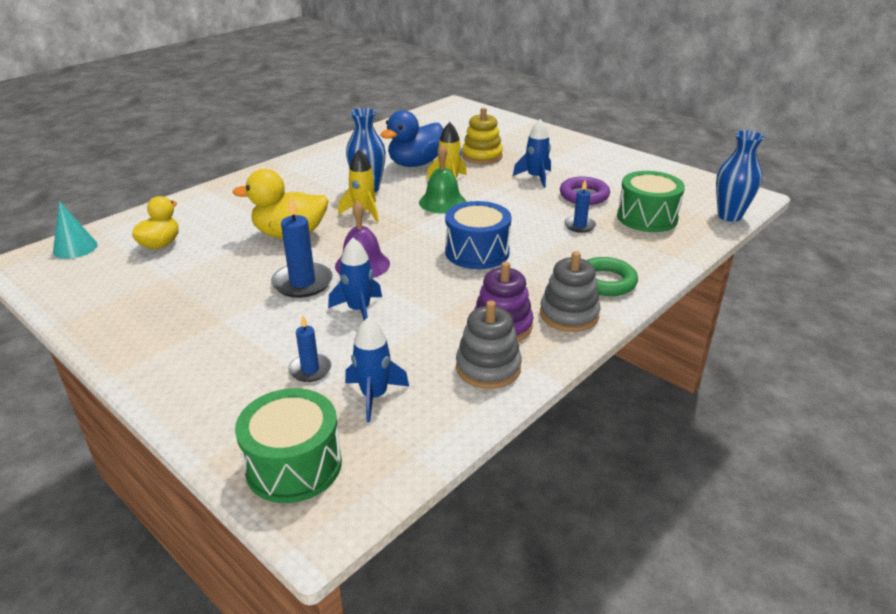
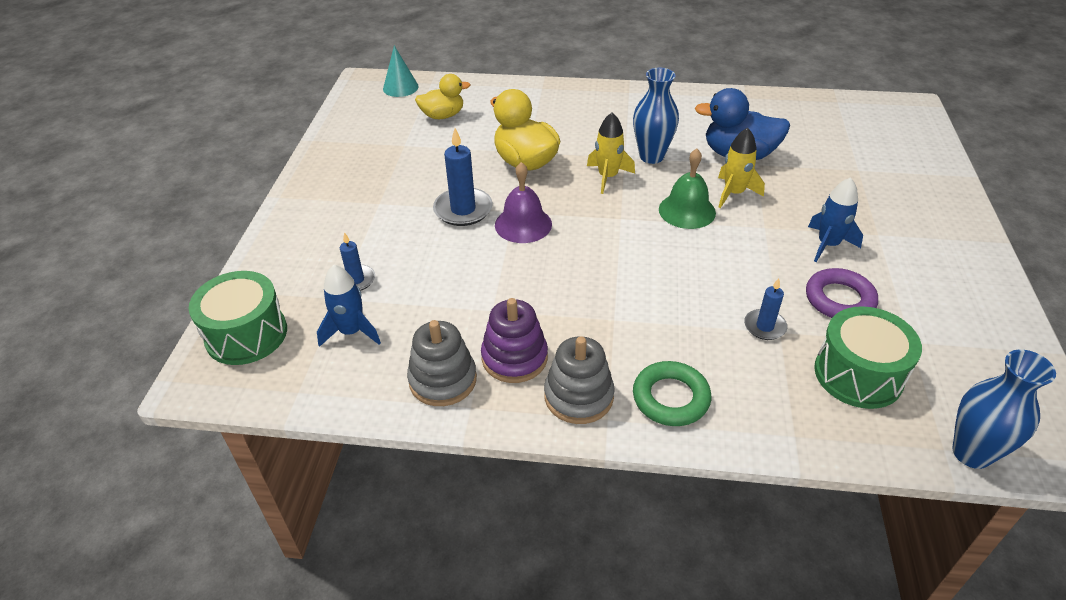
camera: 55 degrees right, 10 degrees up
(359, 310) = (455, 260): blue rocket -> none
(477, 252) = (622, 279): blue drum -> none
(482, 156) = (820, 185): yellow stacking toy -> none

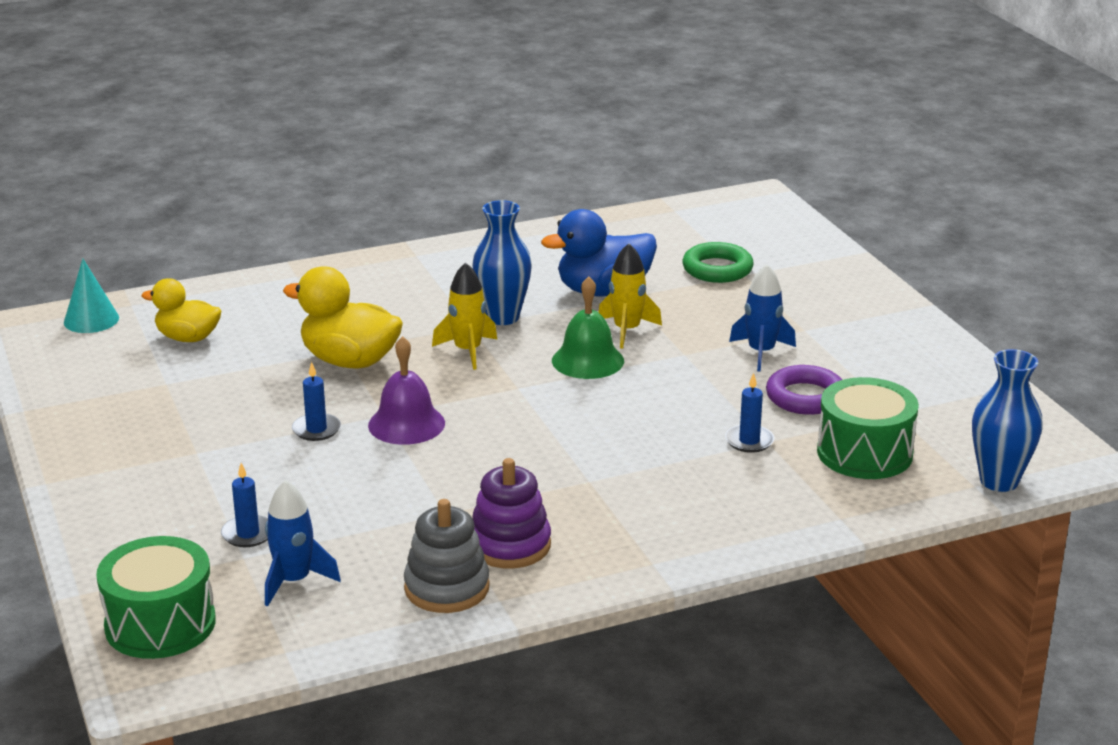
camera: 30 degrees left, 15 degrees down
(443, 116) = (188, 338): yellow duck -> yellow duck turned 120 degrees counterclockwise
(463, 209) = (316, 429): blue candle -> blue candle, size x0.59
(578, 396) = (607, 555): grey stacking toy -> none
(670, 398) = (701, 526): green ring -> green ring (717, 269)

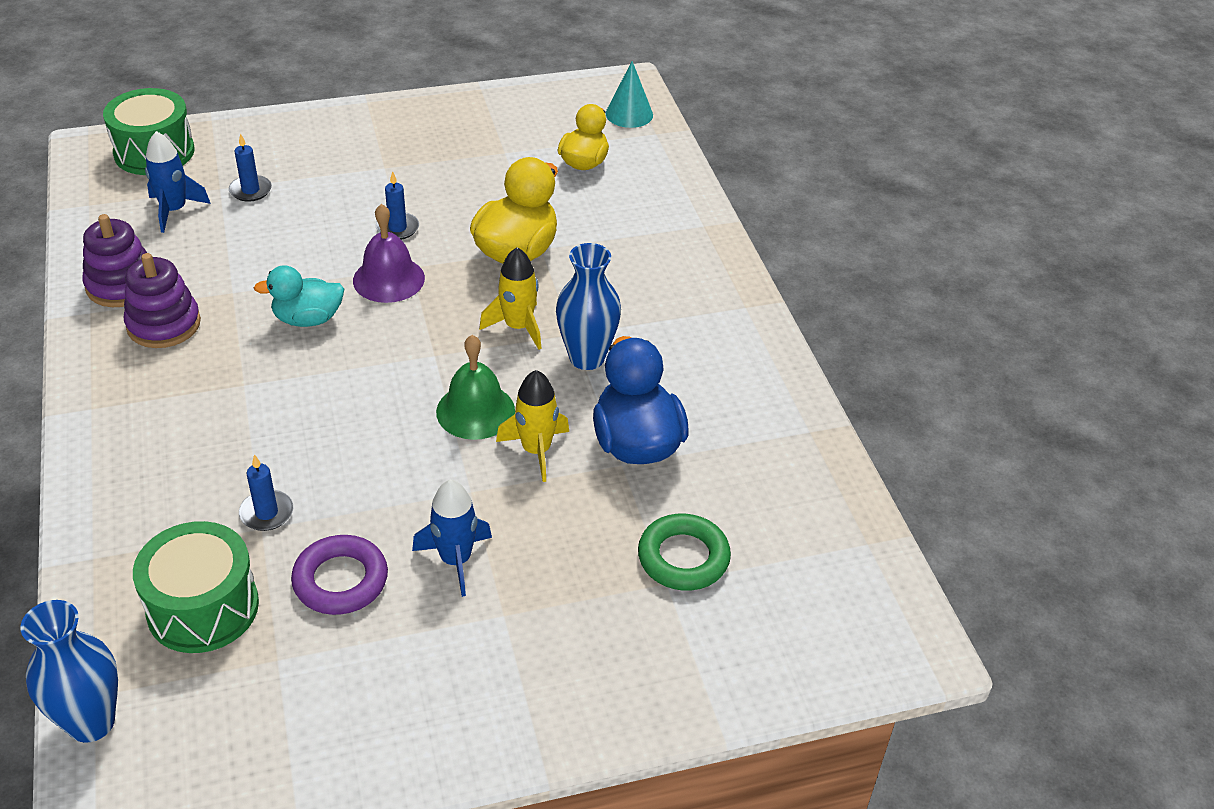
camera: 95 degrees right, 15 degrees up
(447, 588) = (122, 285): grey stacking toy -> purple stacking toy
(481, 460) = (308, 319): none -> turquoise duck

